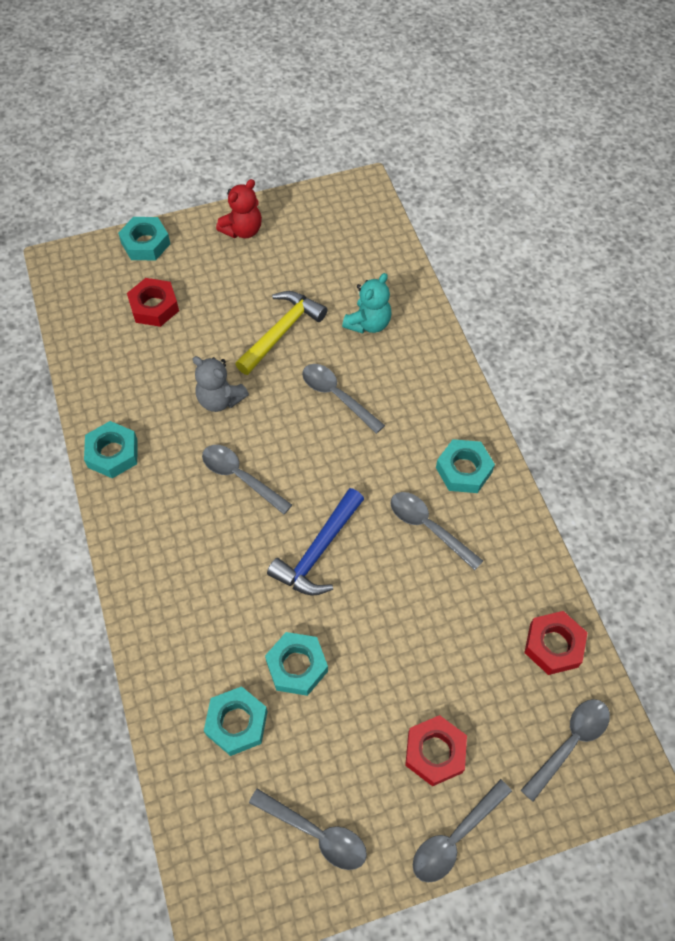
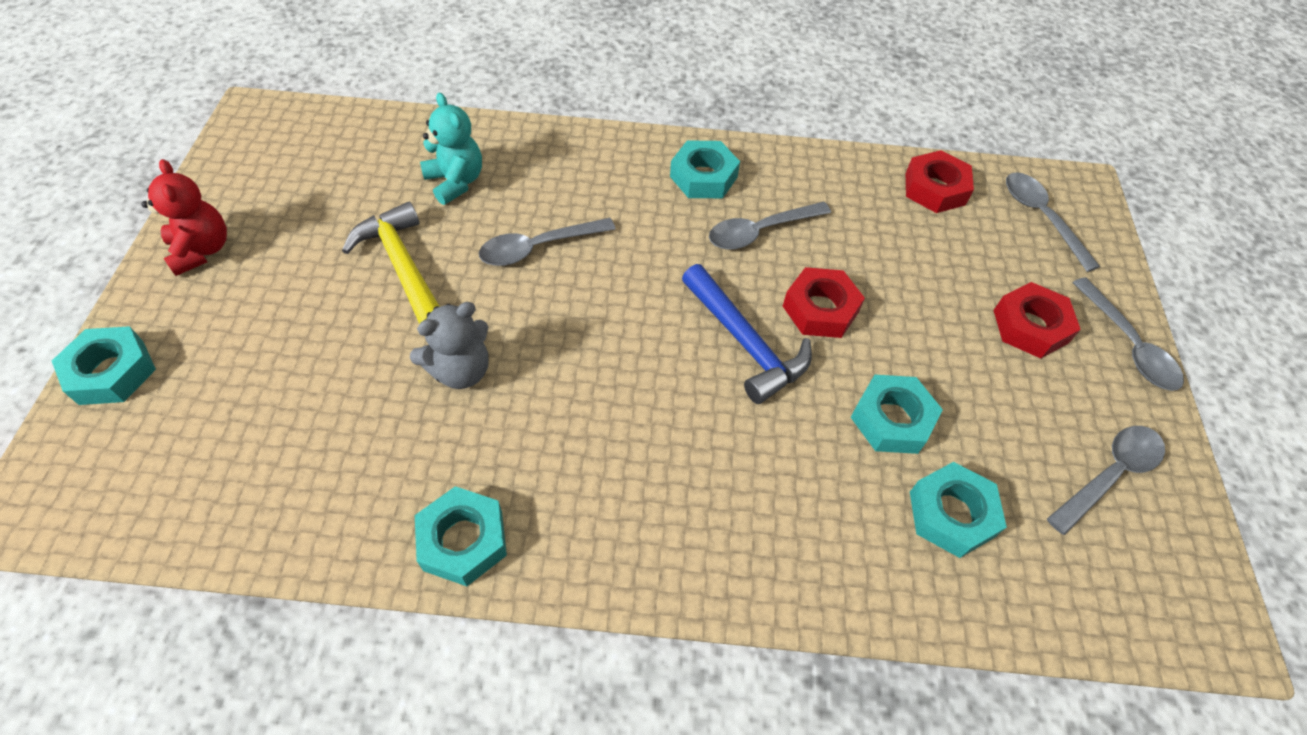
camera: 70 degrees left, 5 degrees down
(154, 307) = (240, 399): red nut -> red nut (820, 309)
(240, 477) = (597, 388): grey spoon -> none

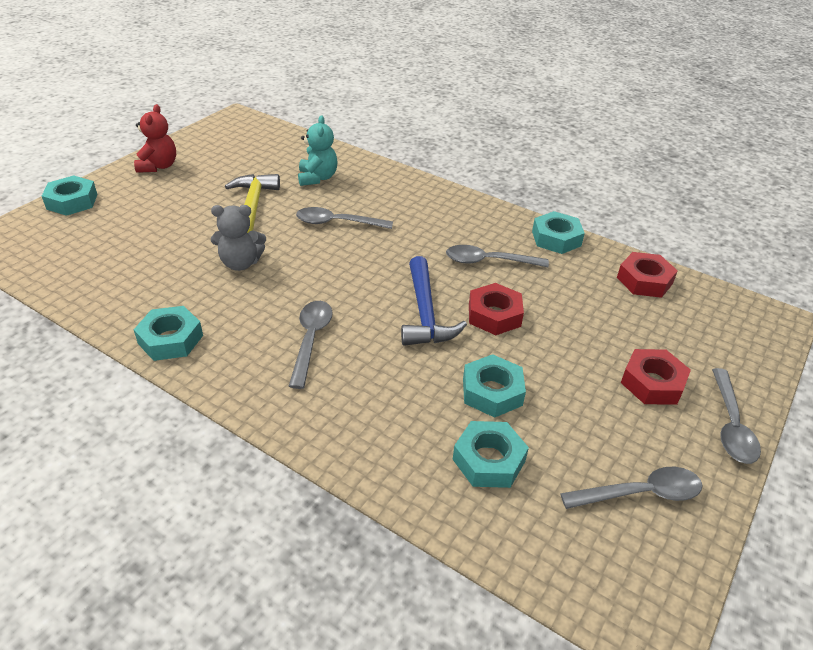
camera: 30 degrees right, 15 degrees down
(703, 177) = (475, 222): turquoise nut -> turquoise nut (556, 238)
(1041, 218) = (721, 325): grey spoon -> grey spoon (311, 340)

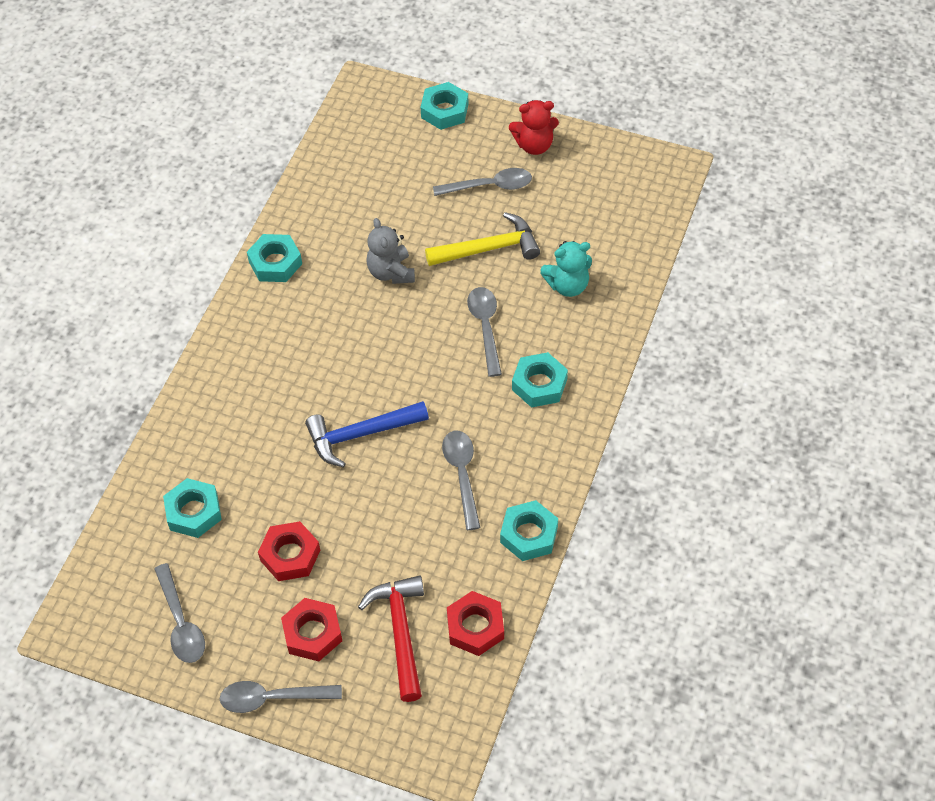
camera: 80 degrees right, 15 degrees up
(311, 340) = (300, 357): grey spoon -> grey spoon (489, 186)
(492, 392) = (270, 504): turquoise nut -> turquoise nut (539, 384)
(494, 315) = (374, 492): red nut -> red nut (290, 555)
(651, 324) = (400, 633): none -> red hammer

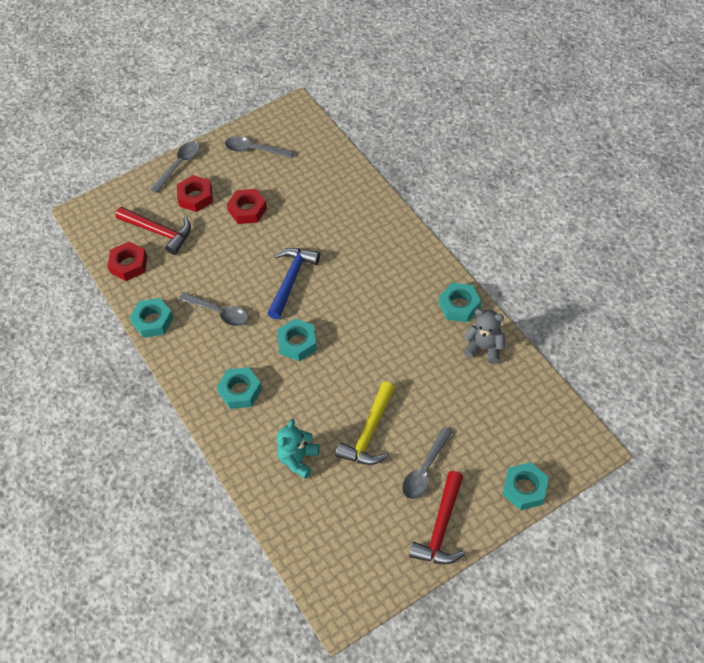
camera: 130 degrees right, 0 degrees up
(193, 512) = (313, 183): turquoise nut -> turquoise nut (297, 343)
(391, 272) = (397, 364): grey teddy bear -> grey teddy bear (484, 348)
(485, 327) = (308, 389): grey spoon -> none
(534, 145) = (441, 527): red teddy bear -> red hammer

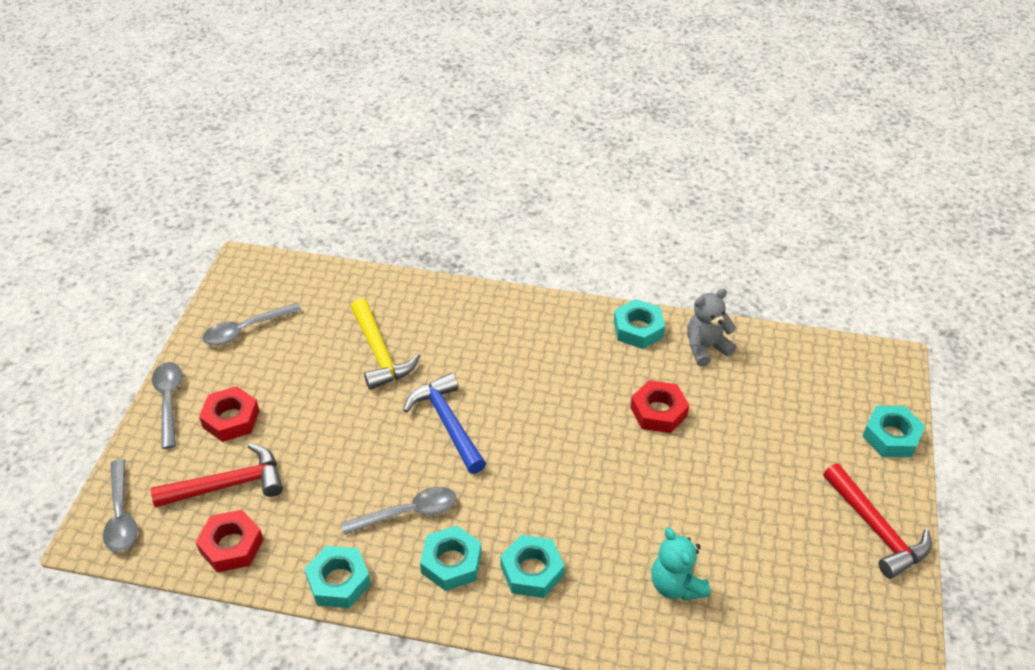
camera: 50 degrees left, 10 degrees down
(247, 210) = (311, 391): red nut -> red nut (658, 412)
(297, 343) = (531, 476): turquoise nut -> turquoise nut (451, 562)
(369, 432) = (707, 501): yellow hammer -> yellow hammer (379, 353)
(425, 470) = (797, 492): grey spoon -> grey spoon (121, 515)

